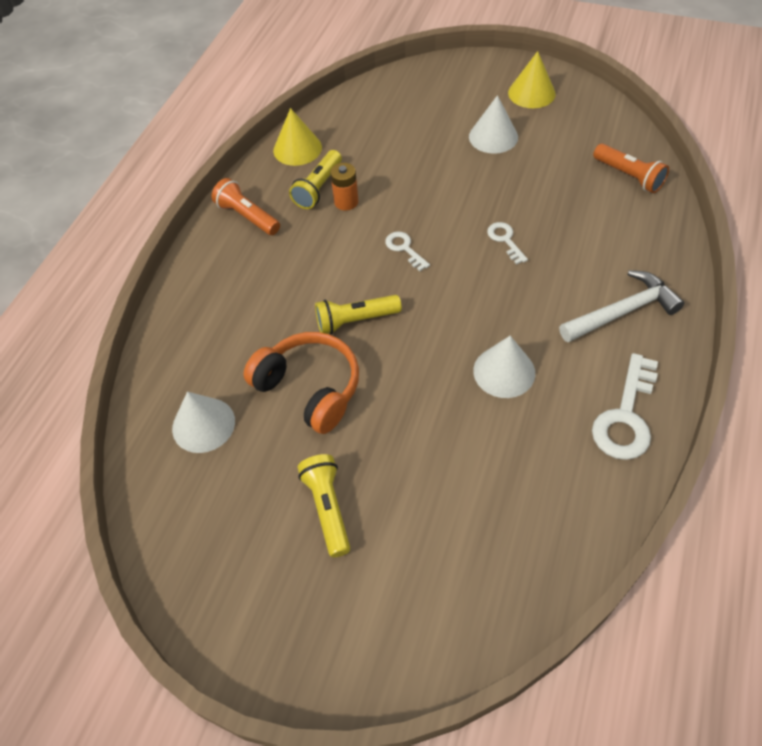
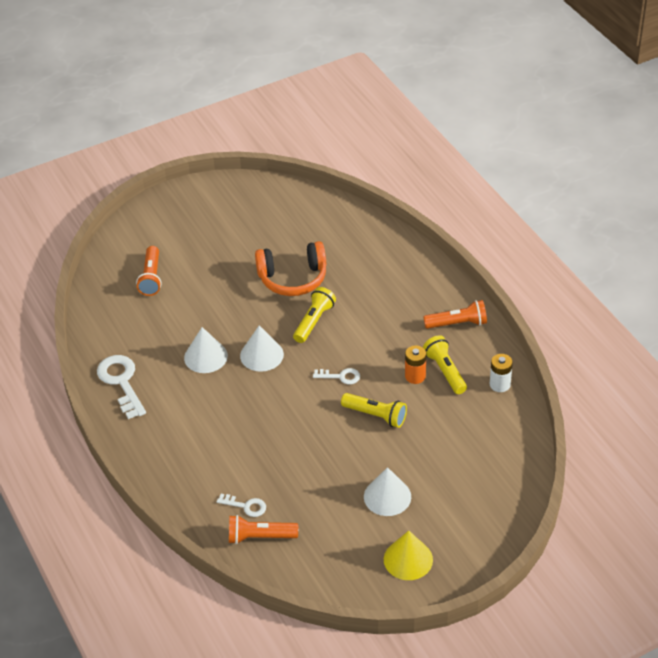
camera: 130 degrees right, 10 degrees down
(203, 424) = (320, 231): white cone -> white cone (261, 355)
(297, 149) = (500, 384): yellow cone -> white battery
(328, 508) = (220, 247): yellow flashlight -> yellow flashlight (375, 415)
(455, 539) = (151, 278): none -> orange flashlight
(505, 240) = (288, 427): white key -> white key (246, 506)
(622, 311) = (174, 436): white hammer -> none

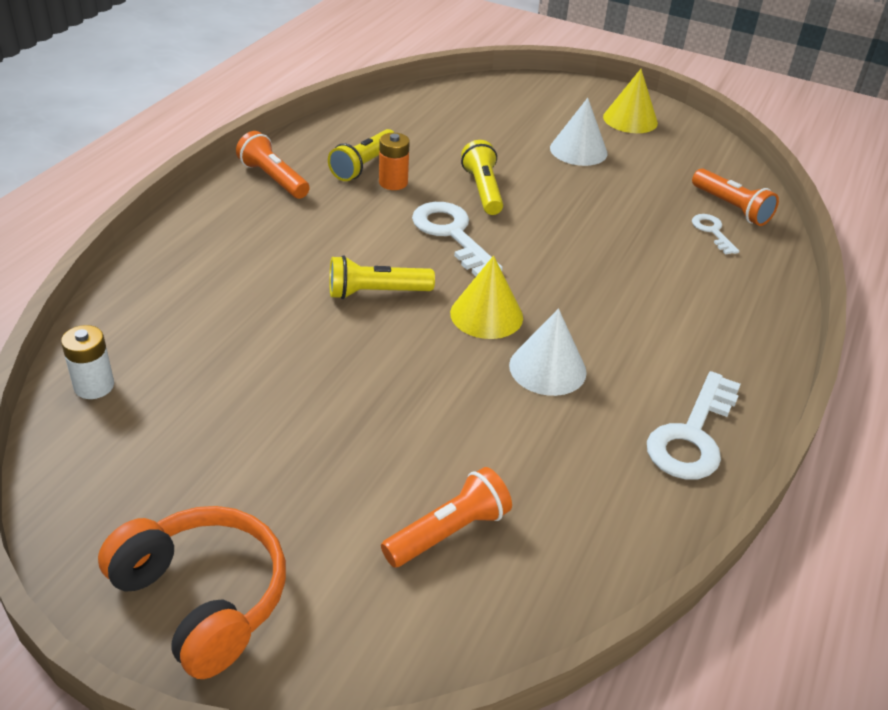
camera: 130 degrees left, 5 degrees down
(261, 355) = (486, 315): white cone -> yellow cone
(293, 278) = (303, 349): orange headphones -> orange headphones (203, 598)
(340, 376) = (452, 234): white key -> white key, size x1.84
(500, 384) = (348, 128): white battery -> white battery (94, 386)

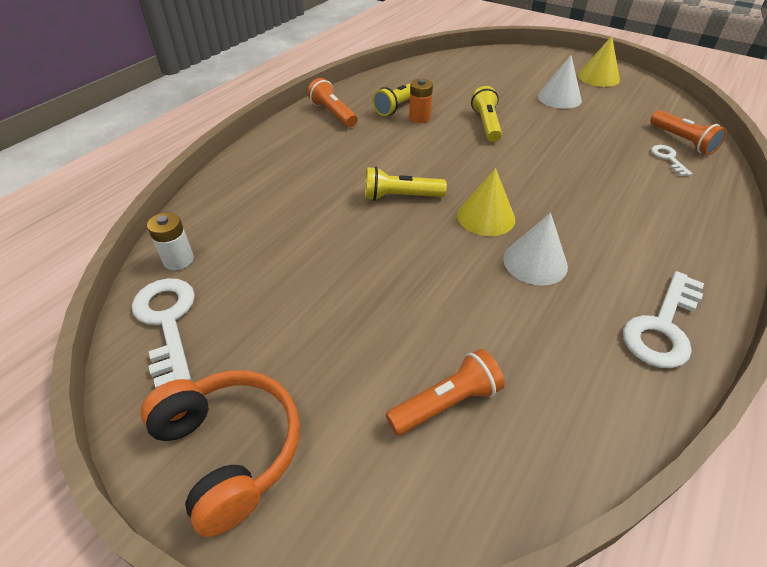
camera: 10 degrees right, 5 degrees up
(452, 234) = (461, 155): white key -> white key (167, 322)

